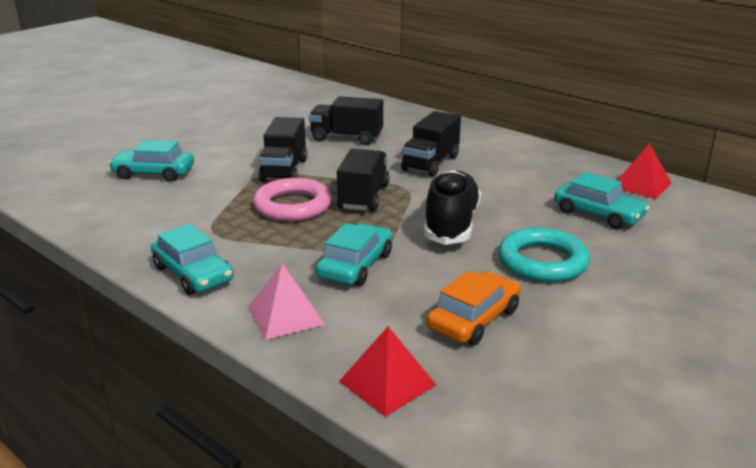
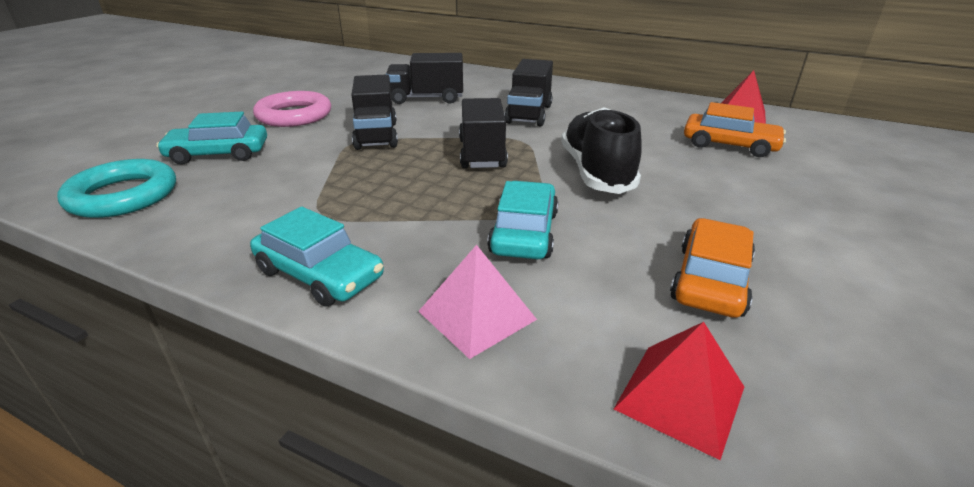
camera: 15 degrees left, 5 degrees up
(293, 206) = (407, 172): pink ring -> pink ring (294, 115)
(542, 262) = (722, 200): turquoise ring -> turquoise ring (123, 196)
(598, 214) = (729, 145): turquoise car -> orange car

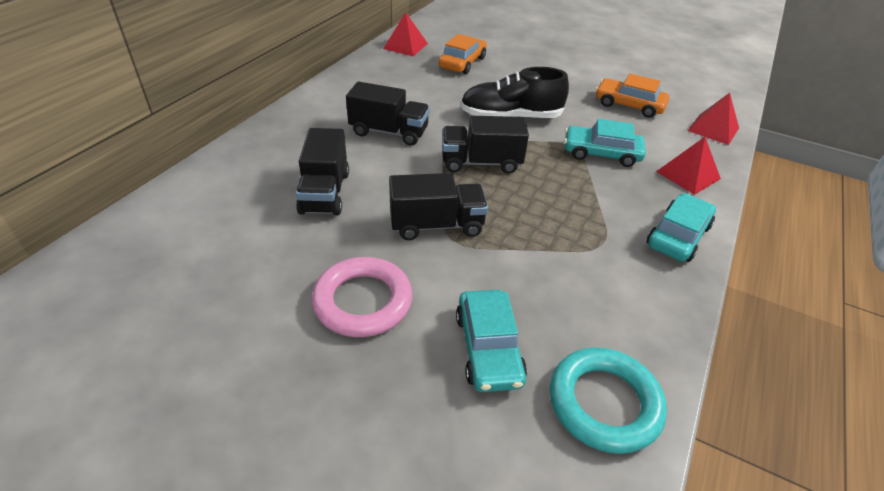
camera: 90 degrees left, 10 degrees up
(477, 315) = (688, 175): pink pyramid -> red pyramid

